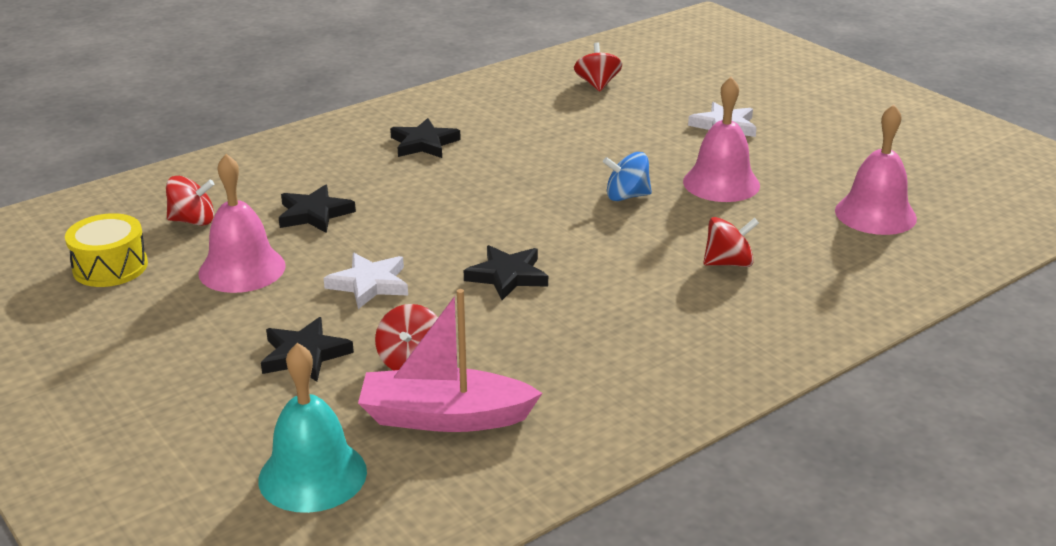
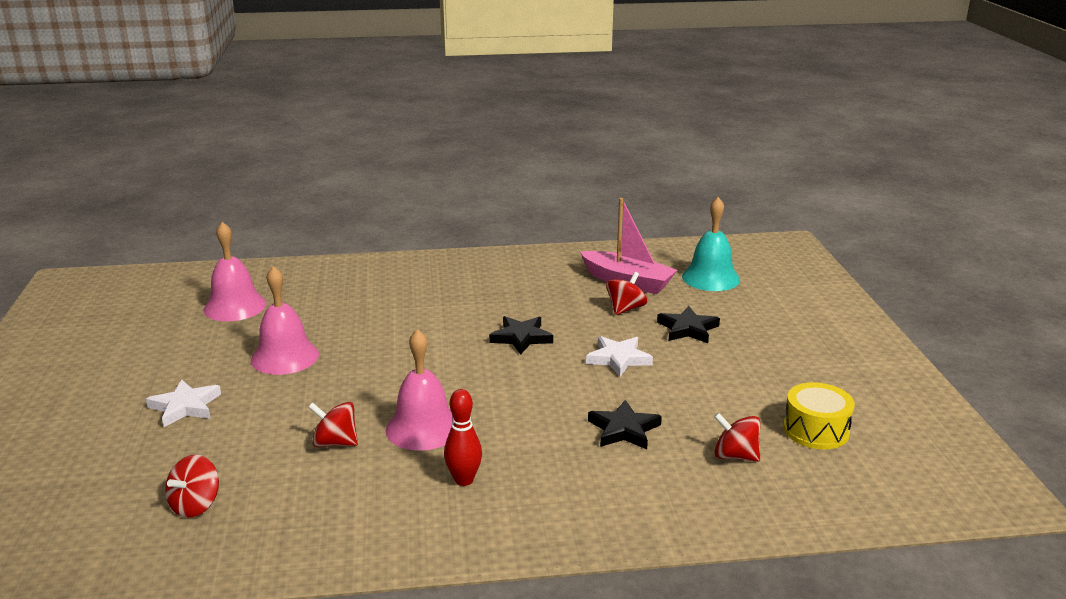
camera: 150 degrees left, 5 degrees down
(242, 269) = (707, 397): pink bell -> pink bell (423, 428)
(424, 143) = (464, 480): black star -> red bowling pin
(626, 196) = (366, 368): blue spinning top -> none
(728, 263) = (376, 306): red spinning top -> red spinning top (335, 443)

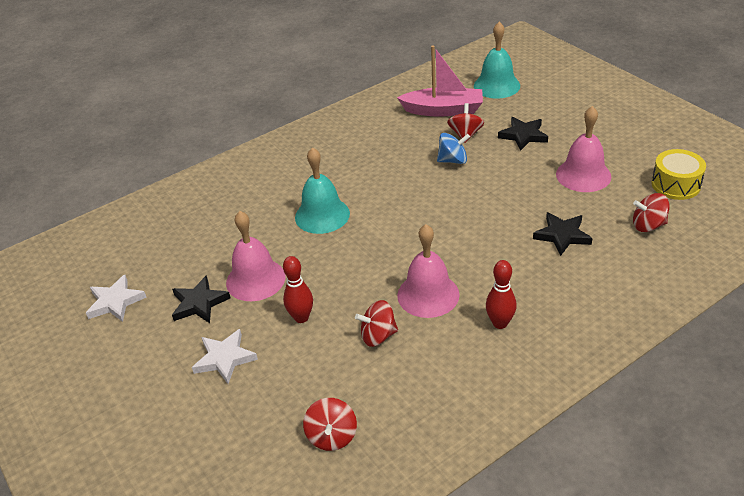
camera: 25 degrees left, 15 degrees up
(235, 306) = (159, 250): pink bell -> pink bell (583, 175)
(286, 401) = (301, 317): none -> red bowling pin
(404, 328) = (322, 215): none -> turquoise bell
(521, 338) = (418, 188): black star -> black star (199, 303)
(586, 326) = (453, 160): none -> blue spinning top
(618, 359) = (502, 179): white star -> white star (115, 302)

